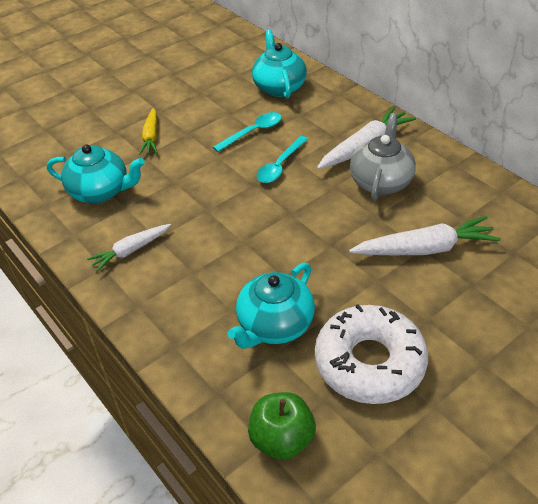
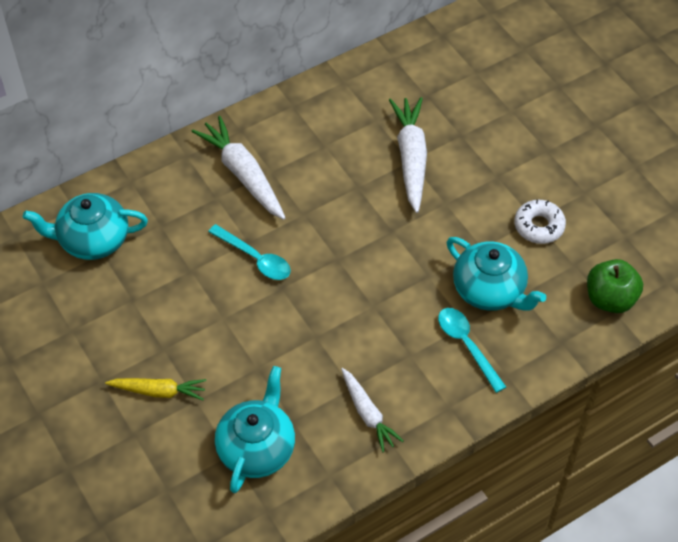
camera: 85 degrees left, 10 degrees up
(253, 132) = (182, 278): turquoise spoon -> turquoise spoon (467, 345)
(369, 362) = (539, 226): white donut -> white donut, size x0.53
(381, 181) = (305, 172): grey teapot -> none

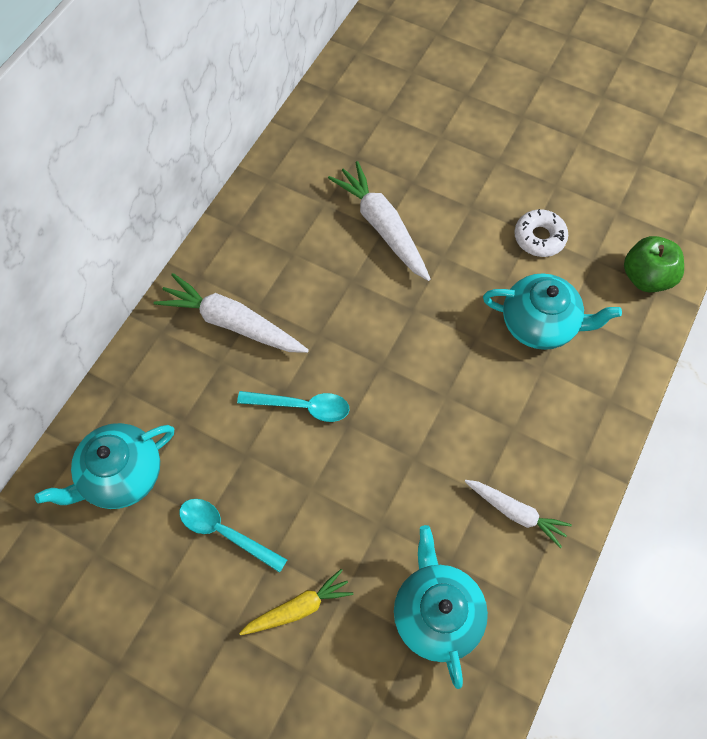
camera: 30 degrees left, 10 degrees up
(467, 345) = (557, 390): turquoise spoon -> turquoise spoon (225, 532)

